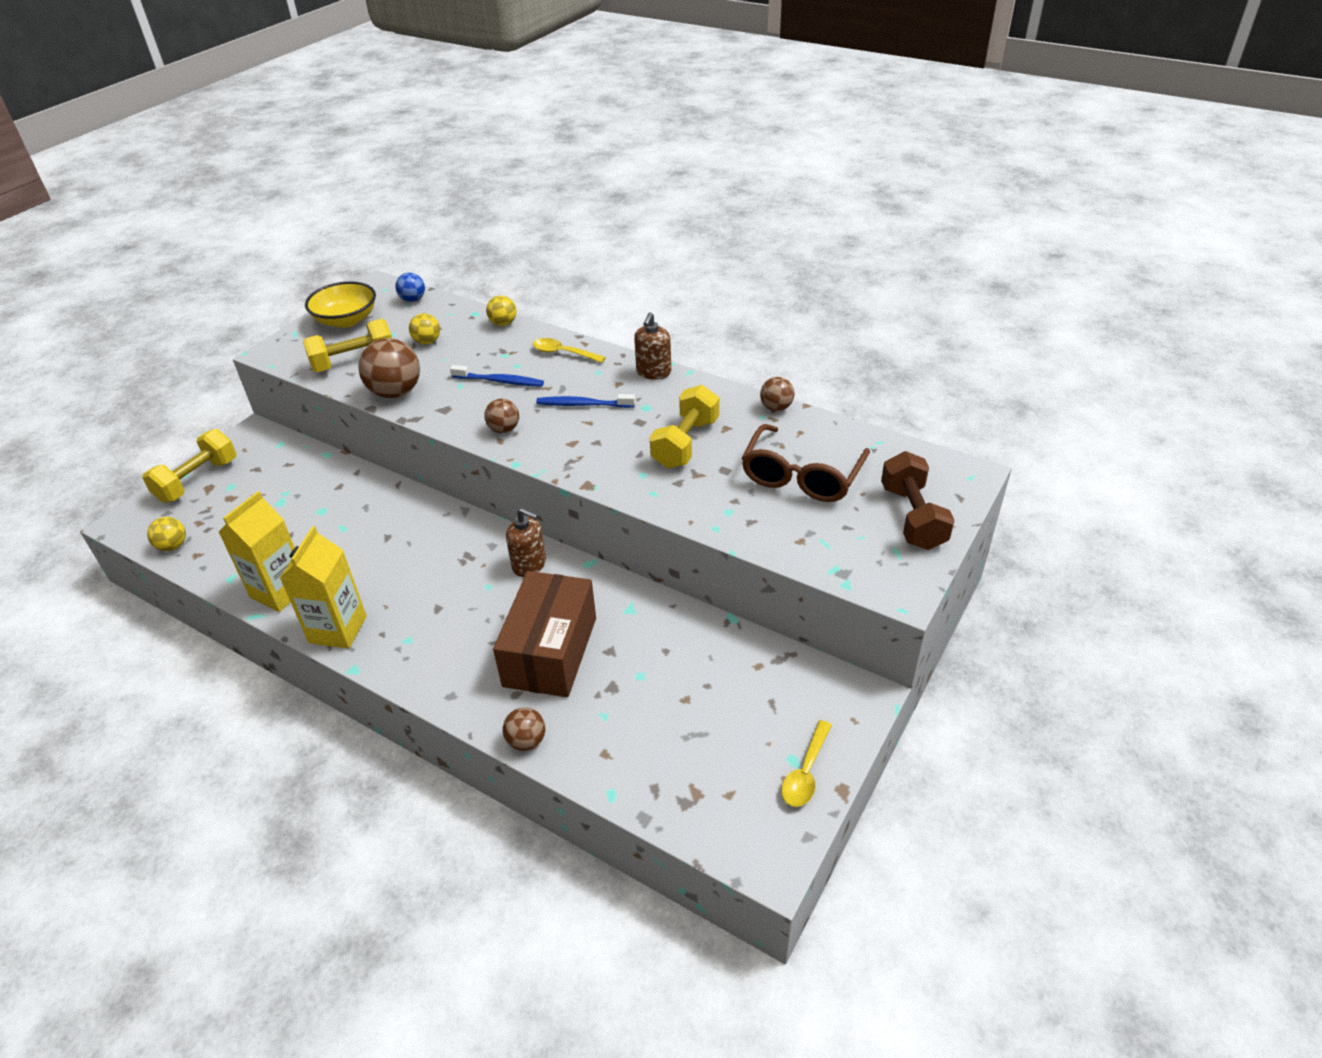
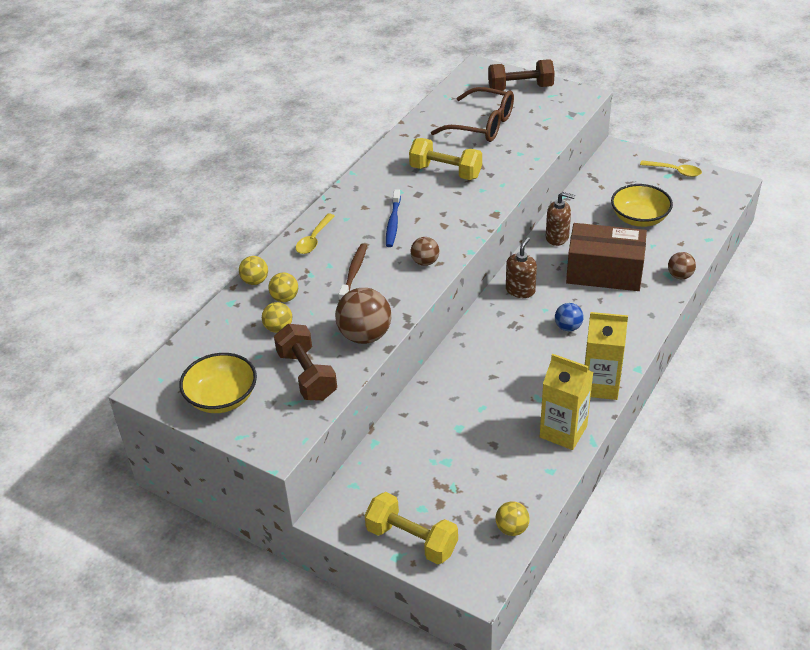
camera: 90 degrees left, 0 degrees up
(354, 361) = (307, 375): yellow dumbbell -> brown dumbbell
(413, 300) = (191, 352): blue ball -> blue ball (568, 327)
(471, 342) = (285, 298): none -> yellow ball
(500, 381) = (354, 272): blue toothbrush -> brown toothbrush
(653, 372) = (350, 190): brown soap dispenser -> brown soap dispenser (557, 237)
(672, 706) = (639, 218): none -> yellow bowl
(776, 407) = (403, 134): brown ball -> none

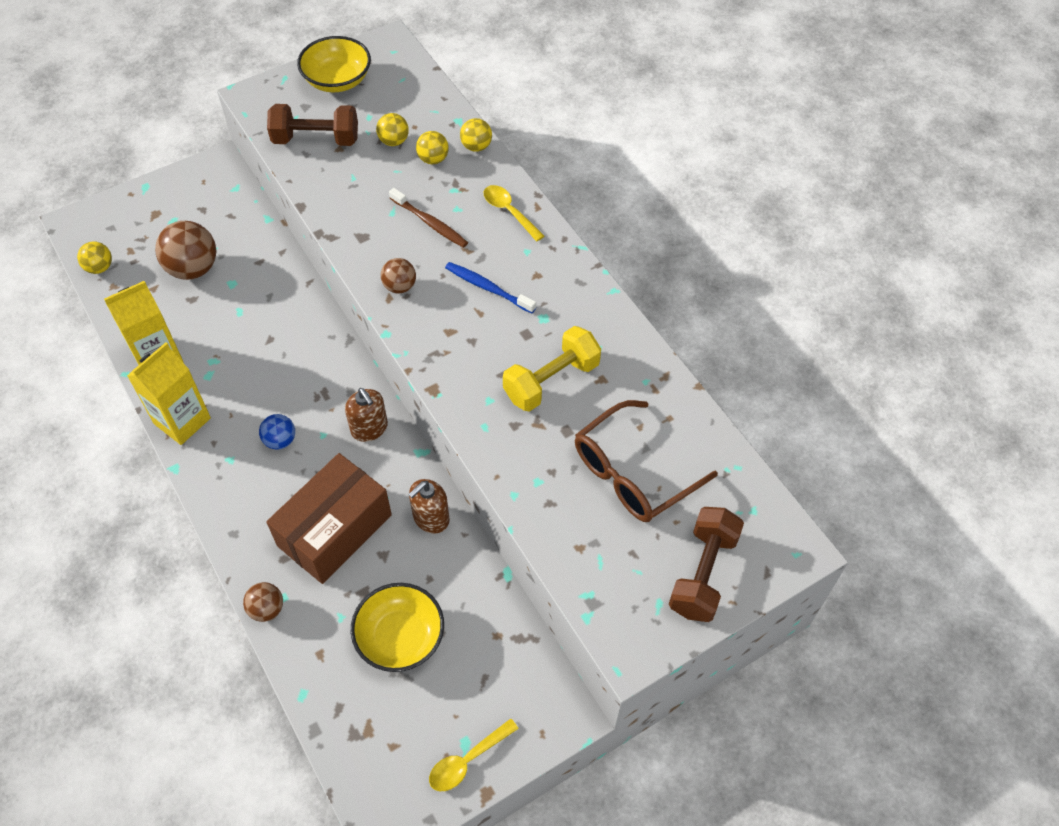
camera: 115 degrees right, 15 degrees up
(365, 336) = (331, 196): brown ball -> brown ball (193, 268)
(412, 540) = (150, 201): yellow dumbbell -> none

